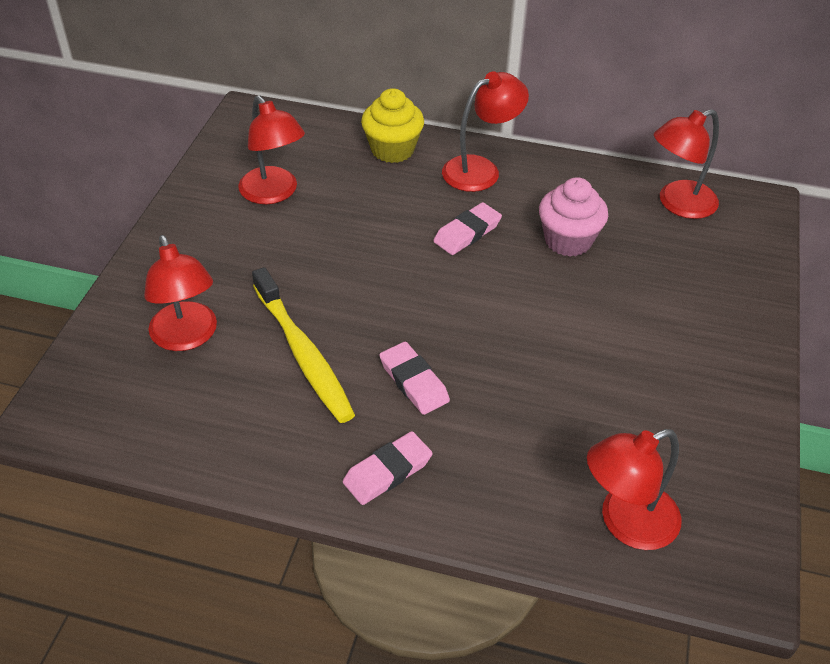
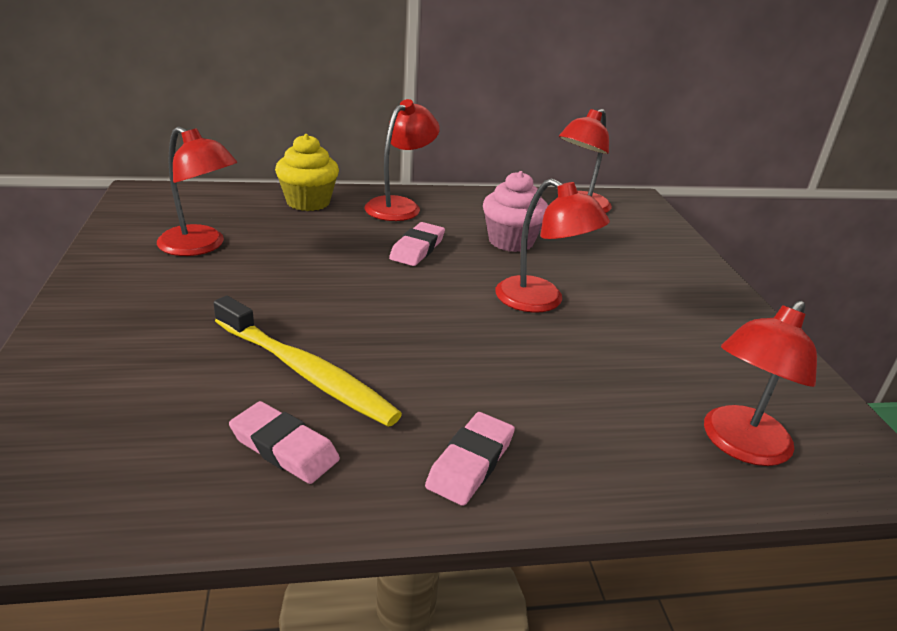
camera: 25 degrees left, 15 degrees down
(187, 337) = (150, 385): red lamp -> red lamp (541, 301)
(414, 381) = (444, 372): pink eraser -> pink eraser (284, 448)

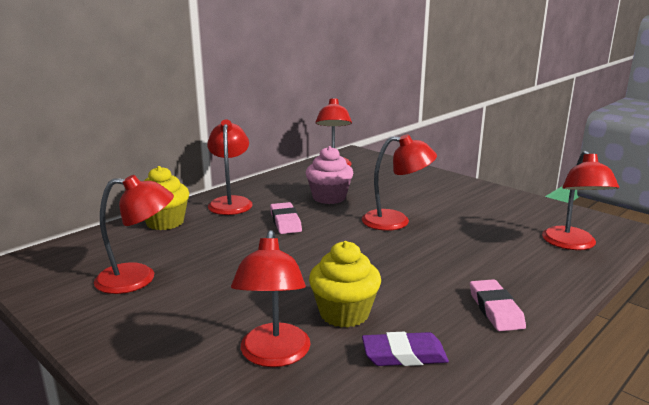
camera: 35 degrees left, 10 degrees down
(178, 375) = (274, 355): none -> red lamp
(284, 448) = (404, 355): pink eraser -> purple eraser
(305, 372) = (344, 313): yellow toothbrush -> yellow cupcake

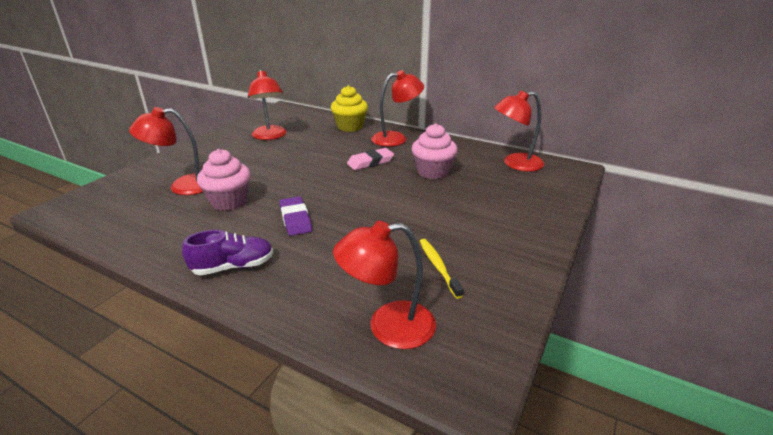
camera: 75 degrees right, 10 degrees up
(344, 313) = (229, 201): yellow cupcake -> pink cupcake
(396, 221) = (397, 208): red lamp -> none
(404, 355) = (175, 228): purple eraser -> purple eraser (295, 219)
(494, 218) = (438, 267): none -> yellow toothbrush
(495, 309) = (233, 267): pink eraser -> purple shoe

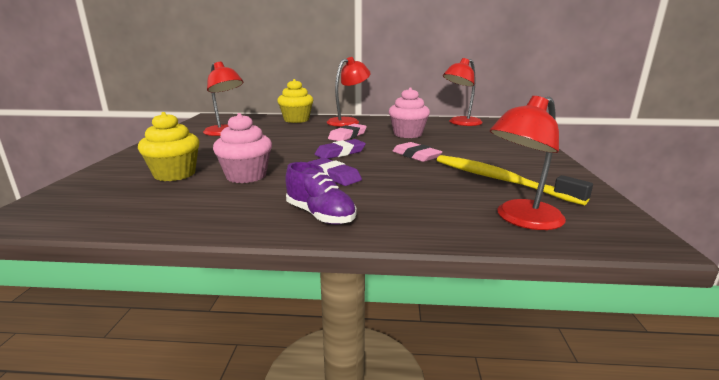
camera: 25 degrees left, 10 degrees down
(183, 186) = (175, 174): red lamp -> yellow cupcake
(233, 267) = (320, 215): purple shoe -> purple shoe turned 90 degrees clockwise
(335, 187) = (340, 153): none -> purple eraser
(401, 208) = (416, 155): none -> pink eraser
(438, 267) = (499, 180): yellow toothbrush -> yellow toothbrush, size x1.82

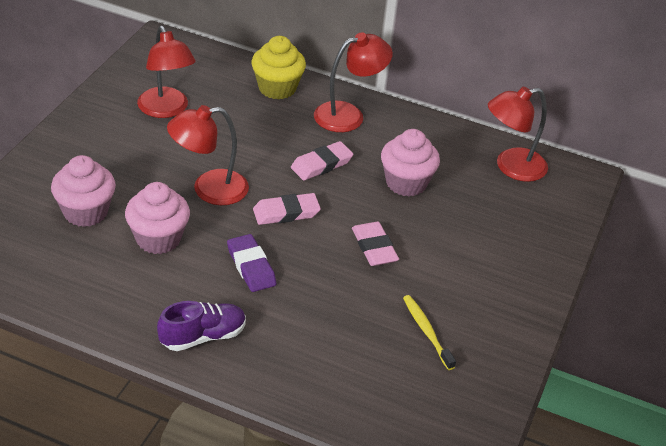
camera: 15 degrees right, 20 degrees up
(175, 174) = (85, 212): yellow cupcake -> pink cupcake
(320, 215) = (203, 336): purple shoe -> purple shoe turned 90 degrees counterclockwise
(340, 153) = (286, 213): purple eraser -> pink eraser
(499, 180) = (426, 331): yellow toothbrush -> yellow toothbrush, size x0.55
(521, 219) = (384, 403): red lamp -> red lamp (209, 189)

